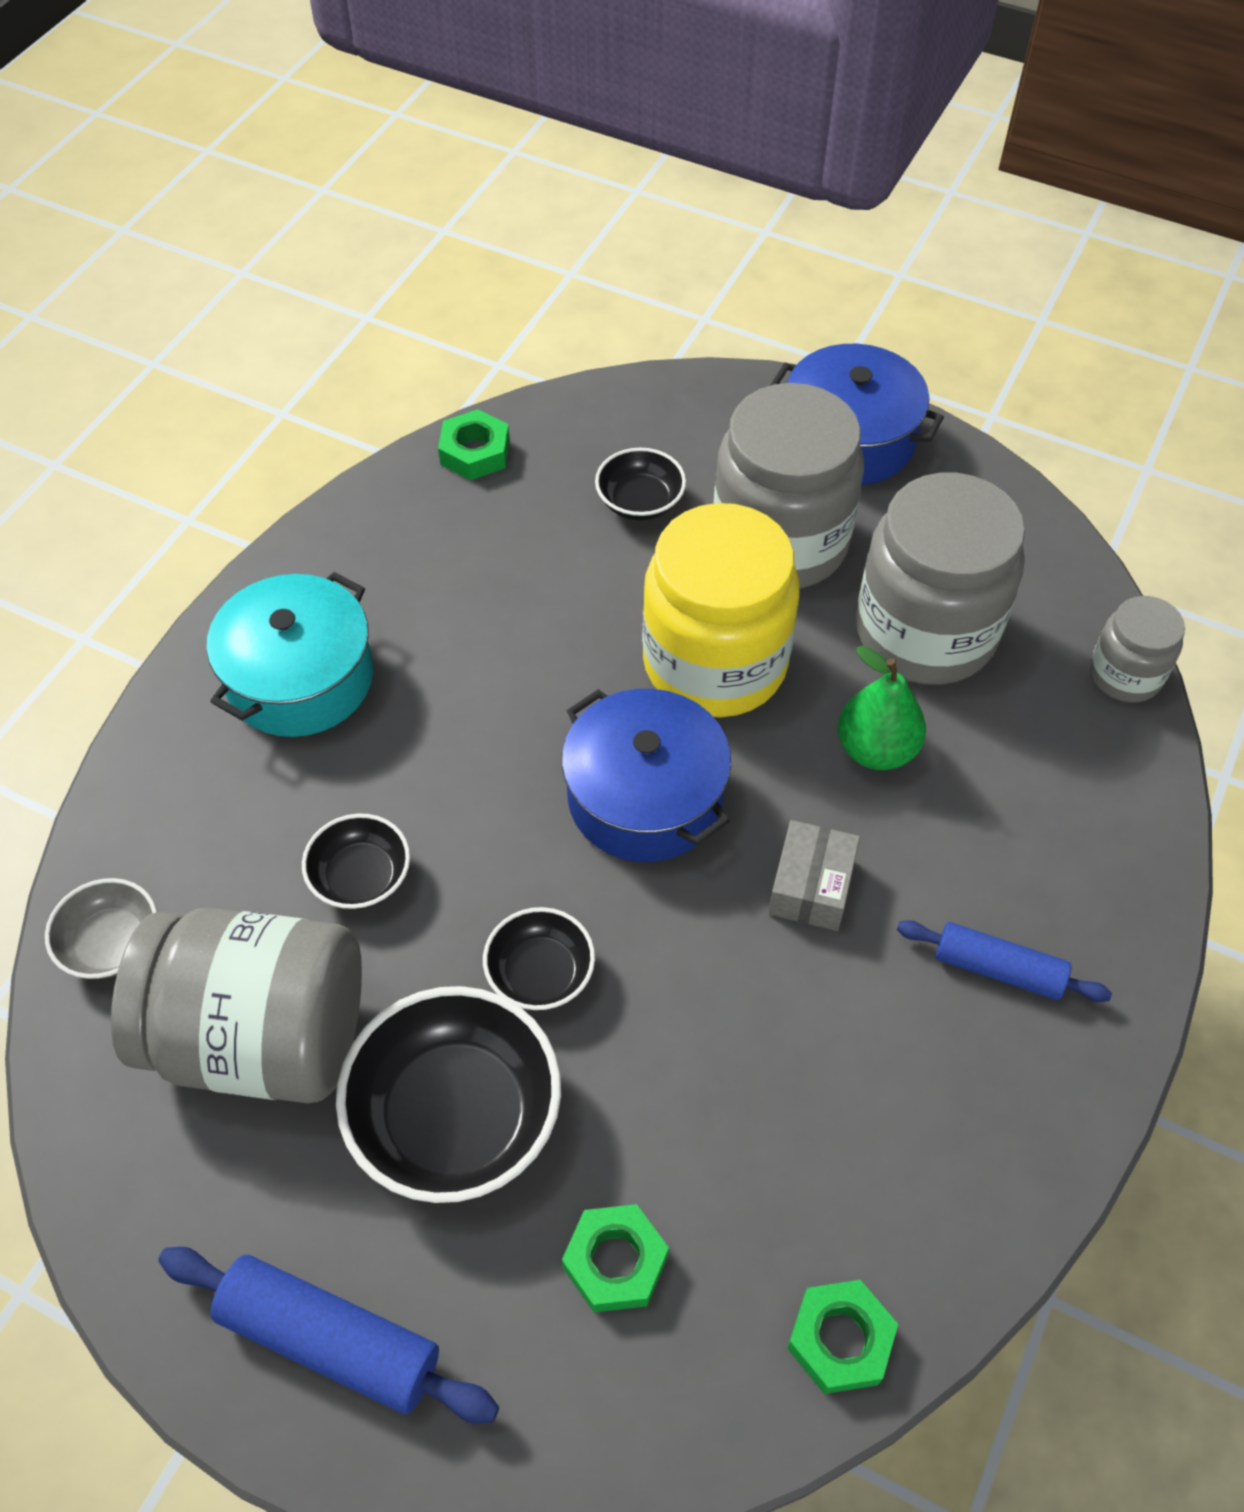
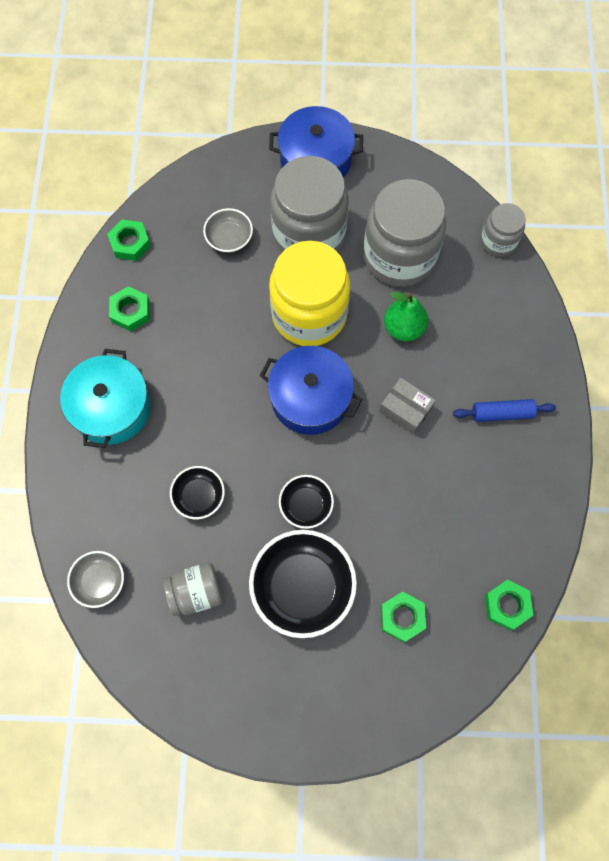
camera: 25 degrees left, 15 degrees up
(261, 1036) = (196, 592): grey jar -> grey jar, size x0.51
(330, 1340) = (301, 707): blue rolling pin -> none
(417, 549) = (130, 311): none -> green nut
(640, 502) = (229, 238): black bowl -> grey bowl
(811, 886) = (405, 410): grey box -> grey box turned 45 degrees counterclockwise

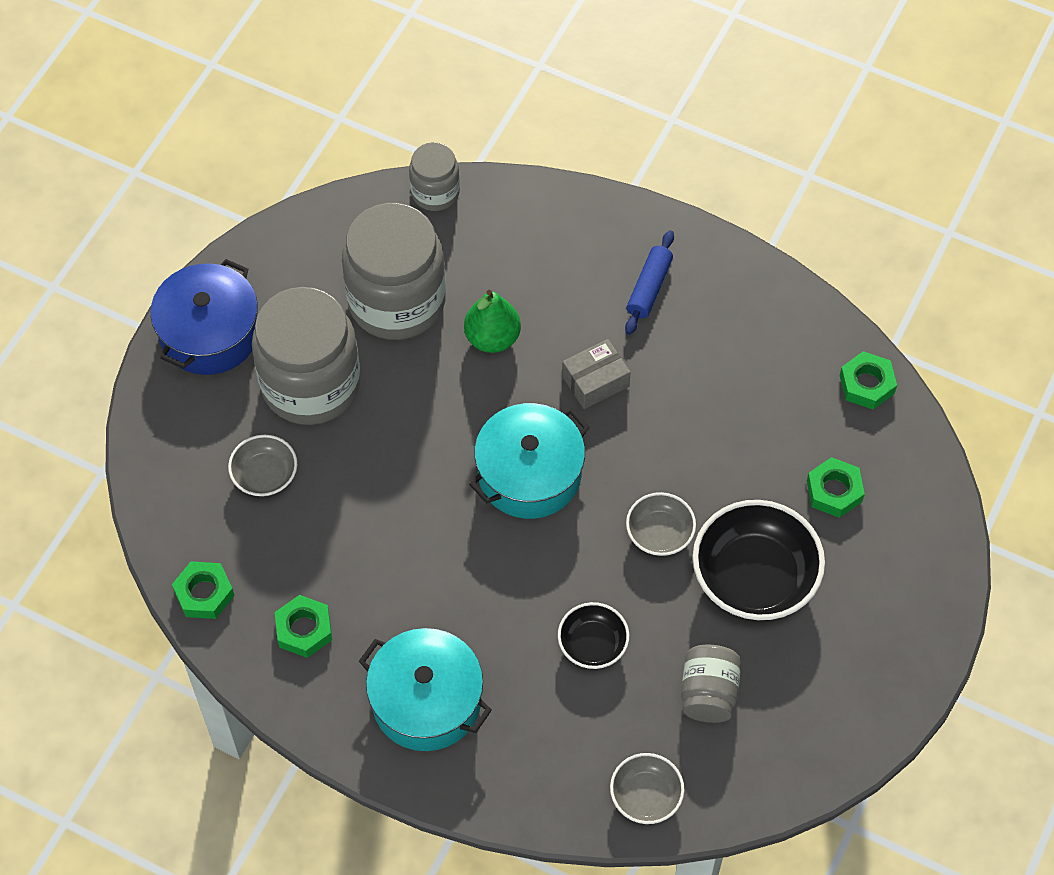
camera: 65 degrees left, 10 degrees down
(306, 505) = (659, 534): black bowl -> grey bowl
(309, 314) = (420, 429): yellow jar -> none
(310, 398) = (529, 474): blue pot -> turquoise pot

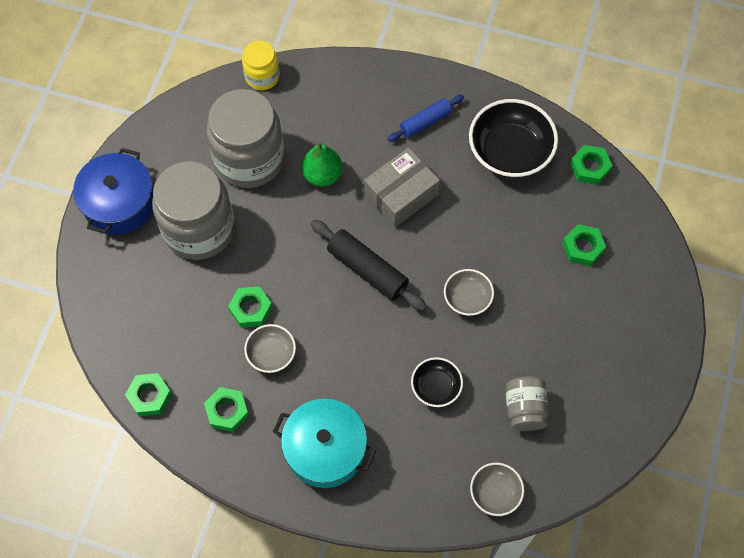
camera: 10 degrees left, 5 degrees up
(265, 475) = (178, 301): grey bowl -> grey bowl (271, 354)
(361, 501) = (251, 309): none -> green nut
(435, 192) = (262, 76): grey jar -> yellow jar
(529, 474) = (367, 270): turquoise pot -> black rolling pin
(595, 381) = (401, 195): grey box -> grey box, size x1.51
(649, 288) = (425, 122): blue rolling pin -> blue rolling pin turned 45 degrees clockwise
(754, 577) = (540, 319): black bowl -> black bowl (510, 152)

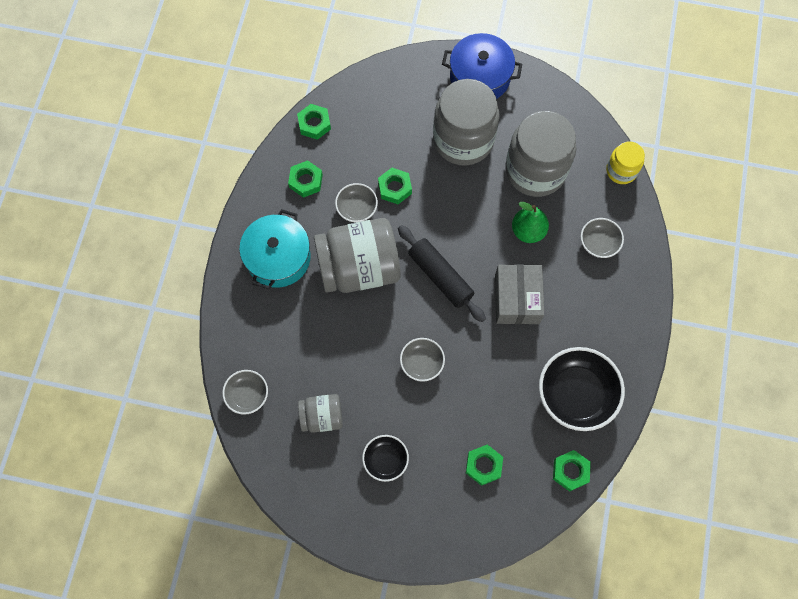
camera: 85 degrees right, 5 degrees up
(344, 109) = (599, 243): none -> grey bowl
(348, 356) = (359, 268): none -> grey jar
(367, 270) = (440, 276): black rolling pin -> black rolling pin turned 75 degrees counterclockwise
(401, 195) = (517, 299): grey box -> grey box turned 45 degrees clockwise
(425, 122) = (596, 315): blue rolling pin -> none
(436, 387) = (337, 341): black bowl -> black bowl (385, 460)

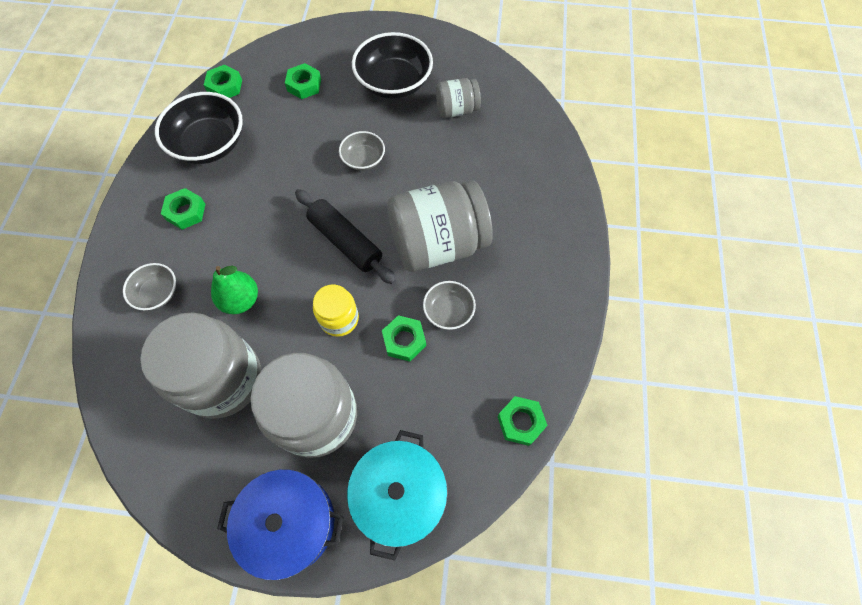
camera: 175 degrees right, 5 degrees down
(247, 395) = (531, 121): grey bowl -> none
(278, 258) = (530, 247): turquoise pot -> turquoise pot (399, 494)
(305, 181) = (516, 340): green nut -> green nut (186, 212)
(385, 460) = (394, 83): black bowl -> black bowl, size x1.85
(517, 299) = (261, 225): grey box -> none
(621, 171) = (109, 388): yellow jar -> yellow jar (339, 319)

